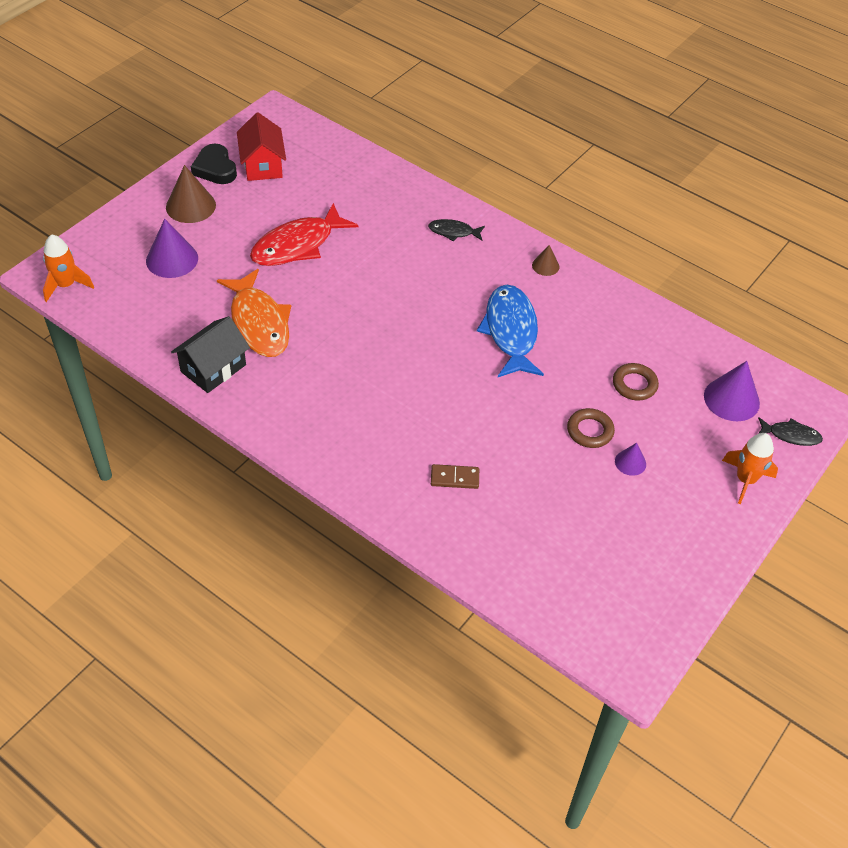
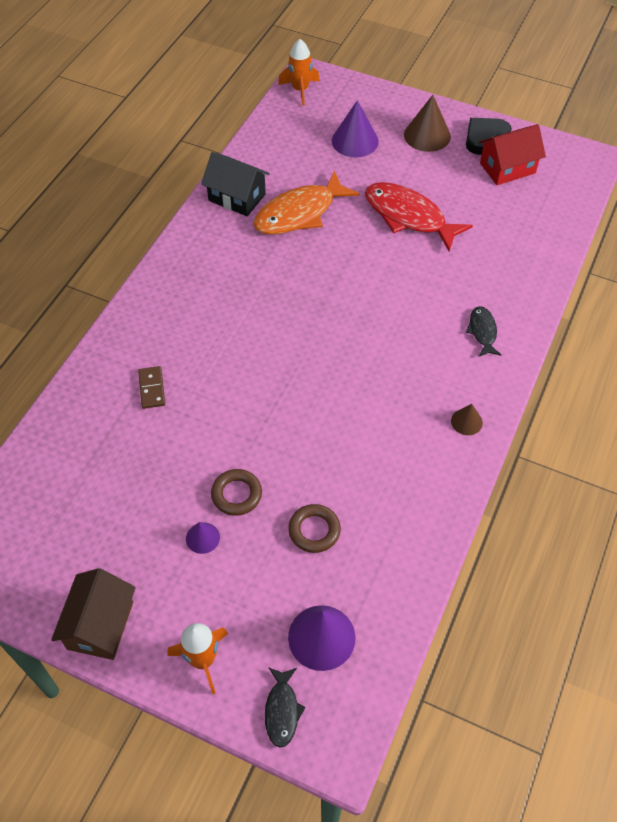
camera: 80 degrees right, 5 degrees up
(510, 332) = (354, 404): blue fish -> none
(708, 549) = (100, 625): none -> brown house

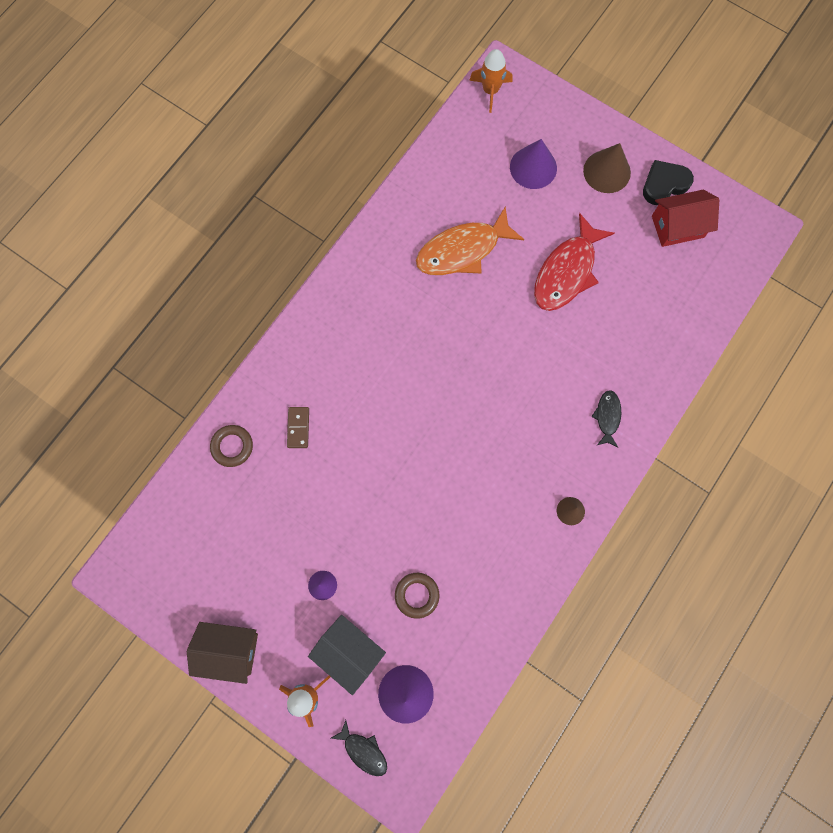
camera: 10 degrees right, 20 degrees up
(100, 625) = (229, 650): brown house -> brown house turned 75 degrees clockwise
(236, 494) = (357, 548): brown ring -> brown ring (232, 446)
(237, 197) = (406, 221): black house -> black house (349, 652)
(282, 710) = (363, 750): black fish -> black fish turned 60 degrees counterclockwise
(408, 217) = (567, 272): red fish -> red fish turned 105 degrees counterclockwise

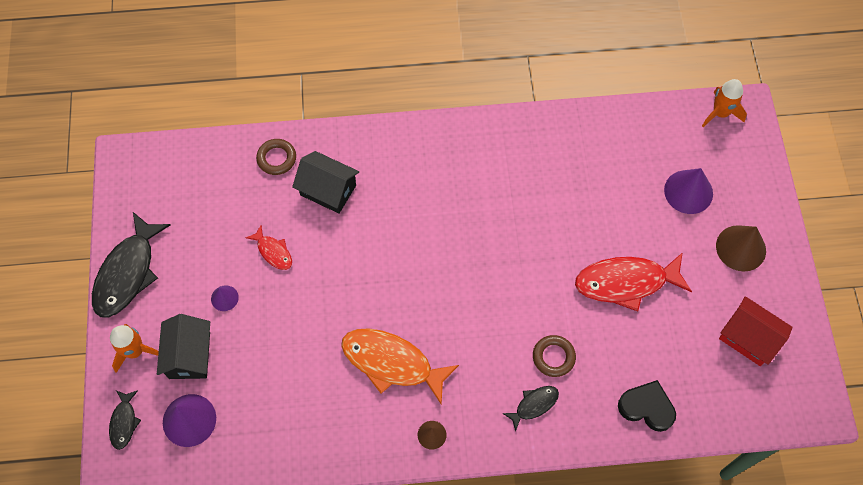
camera: 50 degrees right, 10 degrees down
(229, 650) = (128, 273): brown house -> black fish
(298, 428) = (328, 190): brown domino -> black house
(315, 514) = (273, 252): none -> red fish
(417, 595) = (270, 370): brown ring -> brown ring (553, 357)
(463, 250) = (570, 194): orange fish -> orange fish (392, 363)
(664, 184) = (774, 300): black heart -> black heart (647, 407)

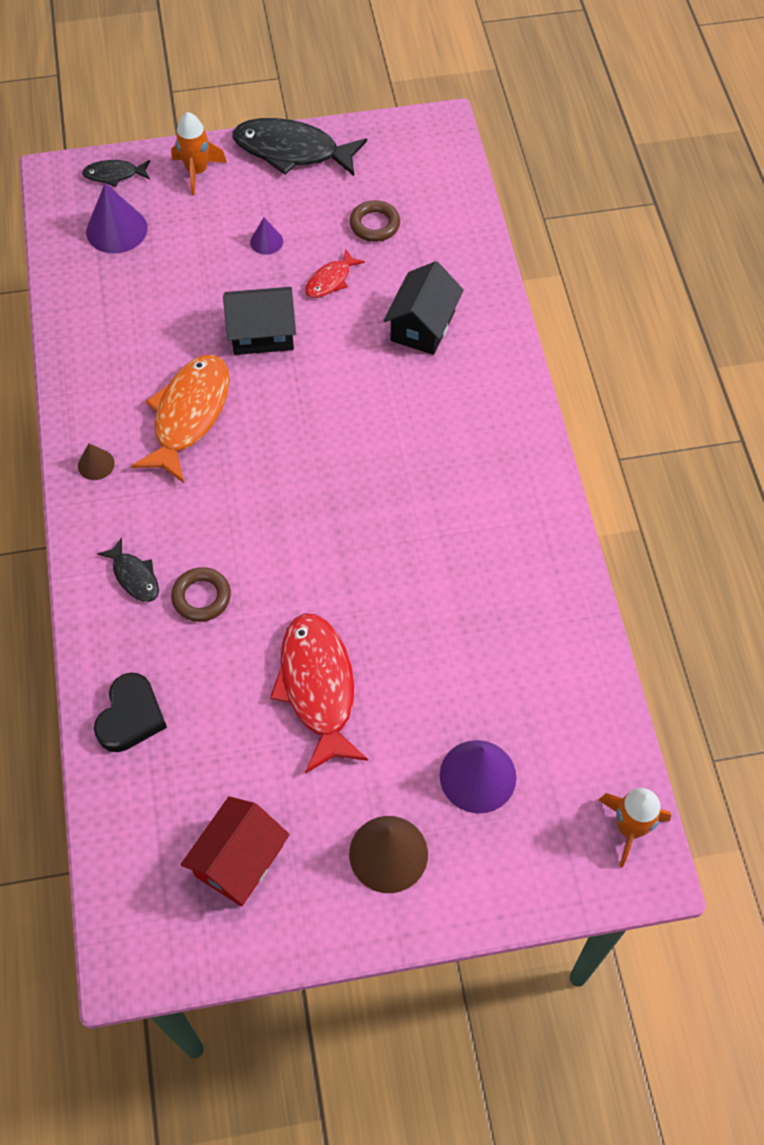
camera: 85 degrees right, 5 degrees down
(189, 355) = (193, 219): black house -> black house (262, 334)
(276, 158) = (461, 268): brown ring -> brown ring (374, 225)

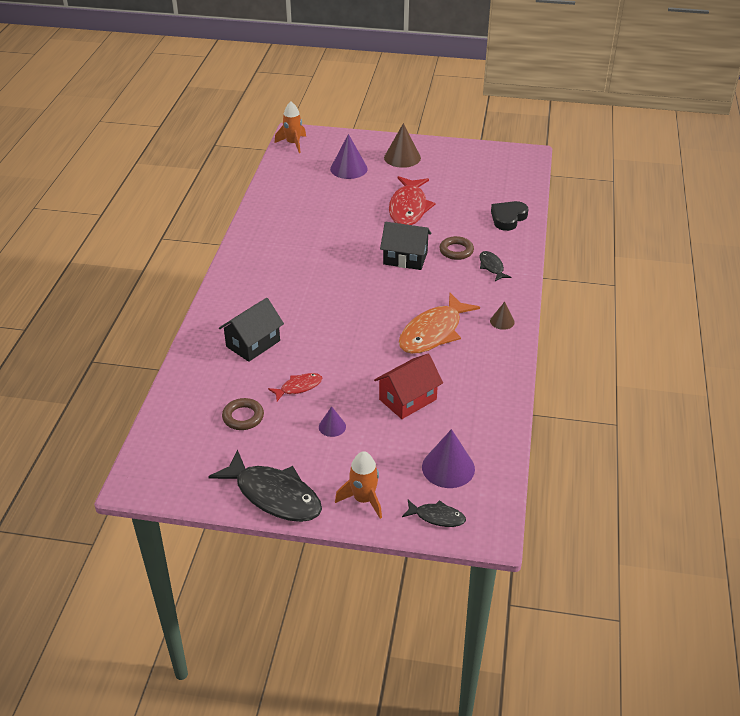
camera: 160 degrees left, 20 degrees down
(239, 861) = (470, 168): red house -> red house (407, 399)
(262, 334) = (364, 366): black house -> black house (405, 258)

